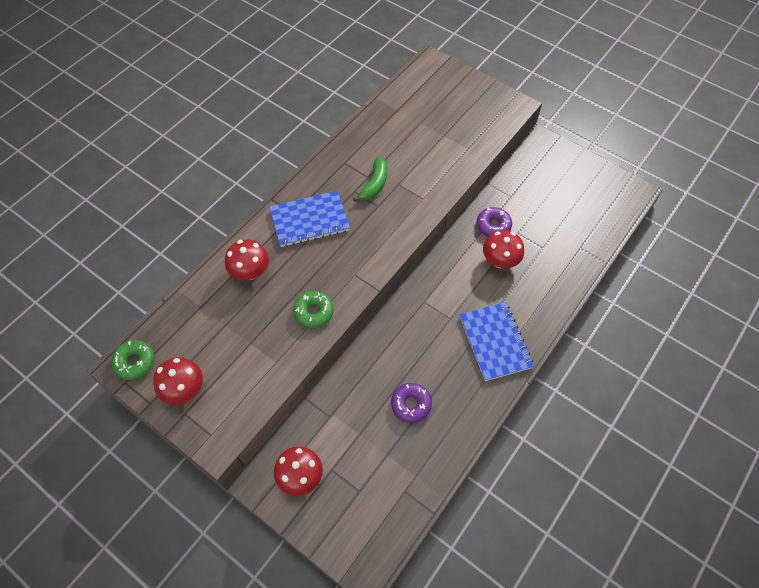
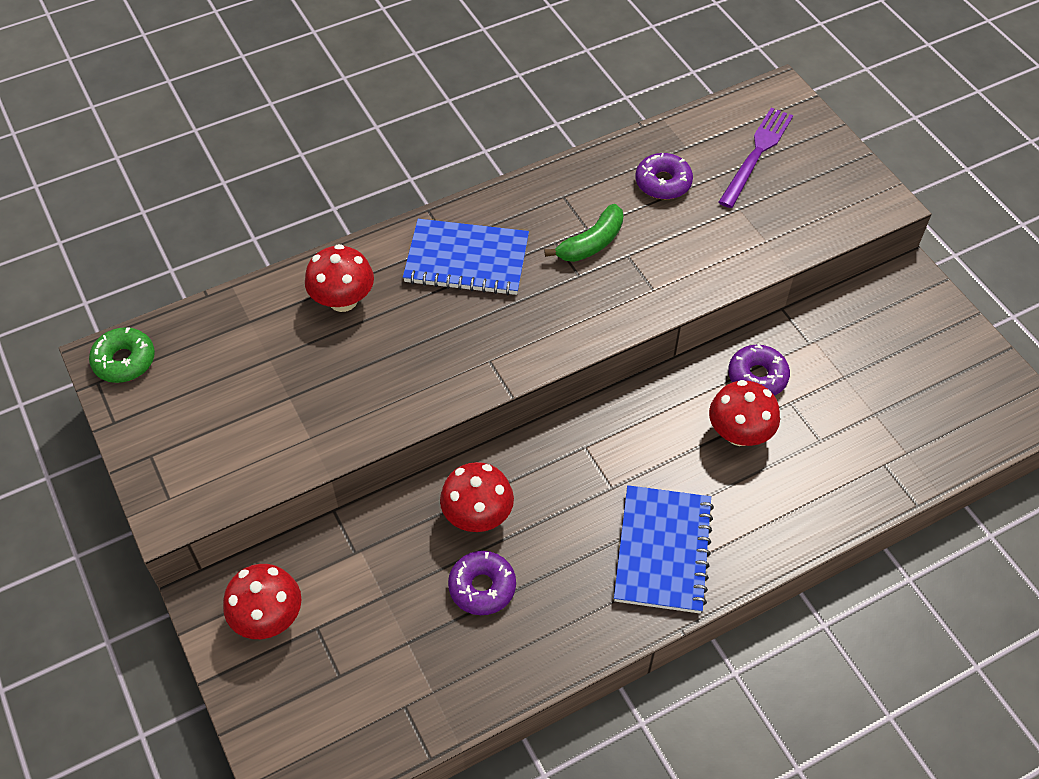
camera: 25 degrees right, 5 degrees down
(184, 389) = (167, 423): red mushroom -> red mushroom (477, 515)
(314, 312) = (401, 390): green donut -> none
(395, 135) = (663, 182): none -> purple donut
(436, 101) = (756, 154): none -> purple fork

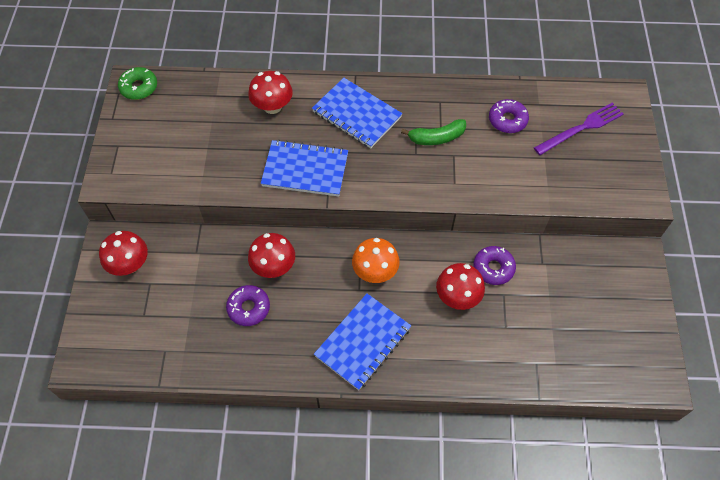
camera: 30 degrees right, 5 degrees up
(449, 362) = (305, 170): none -> blue notebook
(615, 454) = (375, 271): none -> orange mushroom

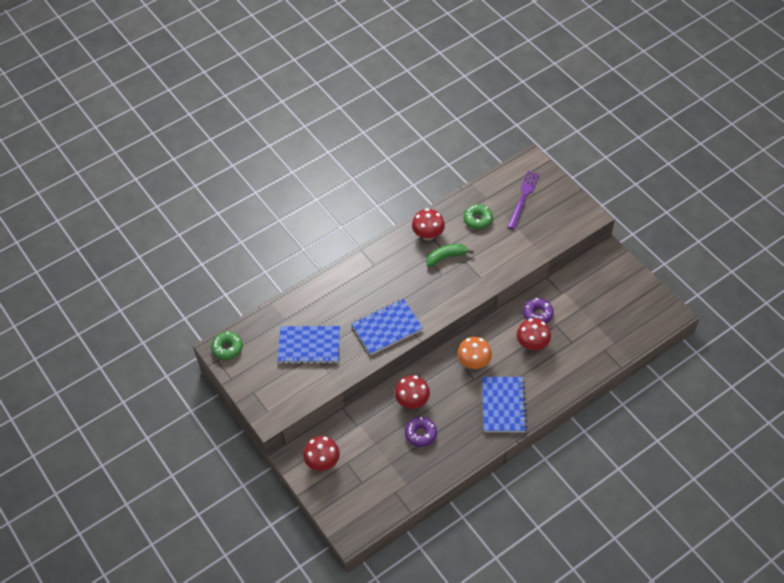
camera: 35 degrees left, 5 degrees down
(272, 106) = (328, 303): red mushroom -> red mushroom (428, 234)
(356, 114) = (385, 274): blue notebook -> blue notebook (309, 346)
(436, 138) = (446, 257): green banana -> green banana turned 150 degrees counterclockwise
(507, 120) = (478, 219): purple donut -> green donut

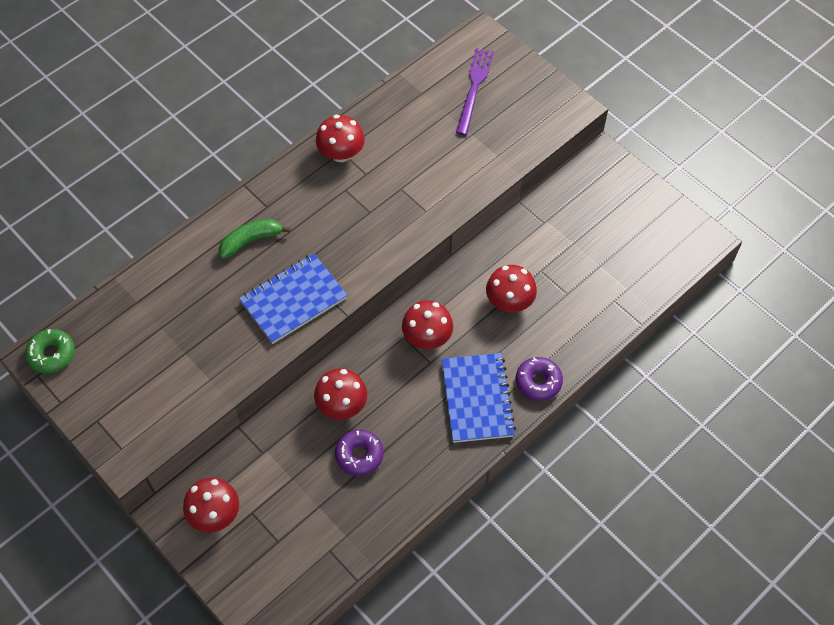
camera: 10 degrees left, 5 degrees up
(309, 346) = (178, 339): blue notebook -> none
(446, 257) = (371, 185): green banana -> green banana (251, 241)
(474, 362) = (427, 337): orange mushroom -> red mushroom
(478, 219) = (412, 125): green donut -> none
(538, 314) = (512, 257): purple donut -> purple donut (538, 382)

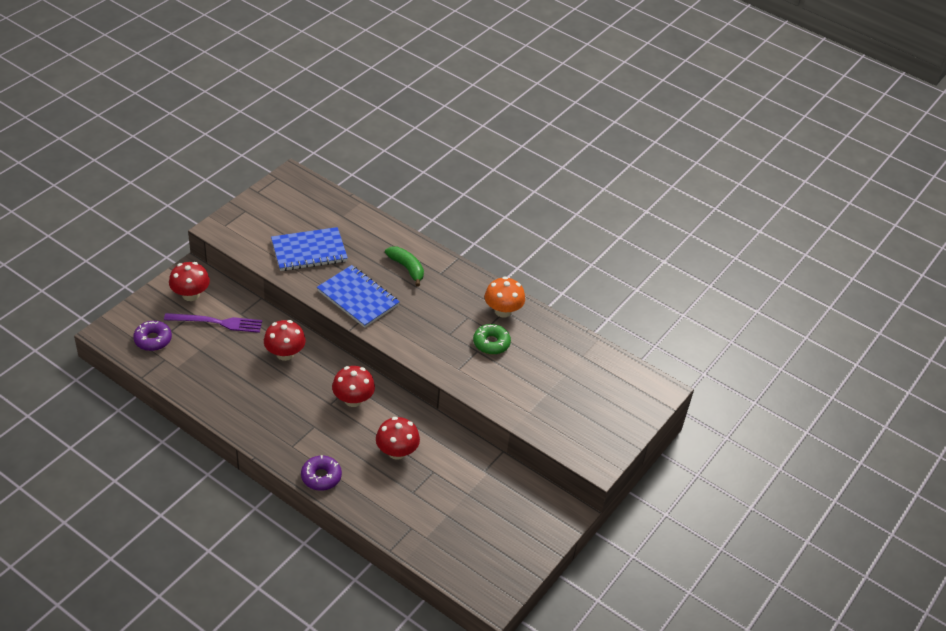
camera: 75 degrees right, 15 degrees down
(52, 354) = (294, 182): green donut -> green donut (491, 343)
(341, 153) = (503, 311): red mushroom -> orange mushroom
(359, 455) = (243, 368): purple donut -> purple donut (153, 340)
(474, 88) = (598, 391): purple fork -> purple fork (217, 322)
(477, 399) = (300, 437): blue notebook -> blue notebook (309, 251)

